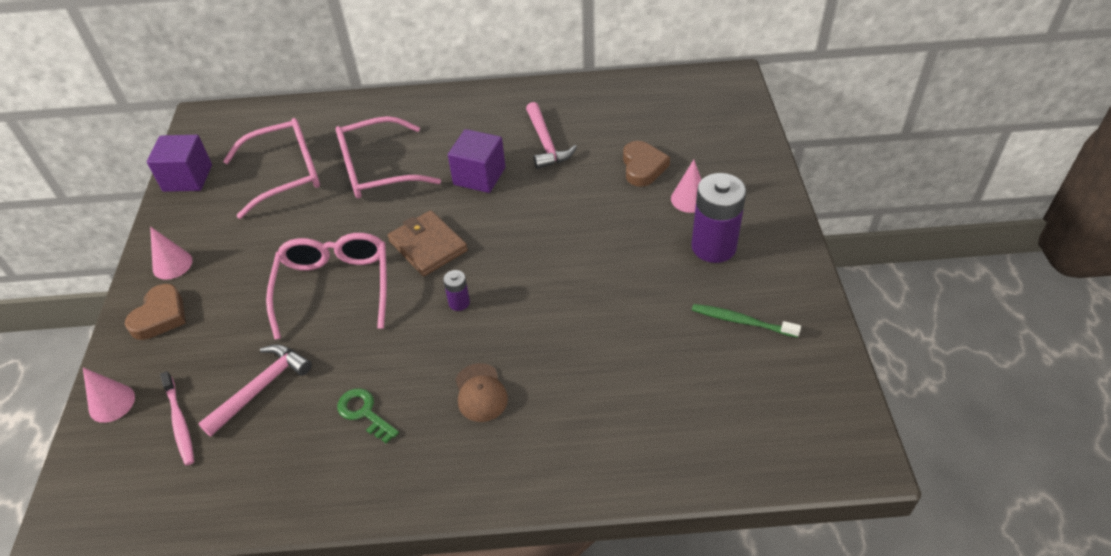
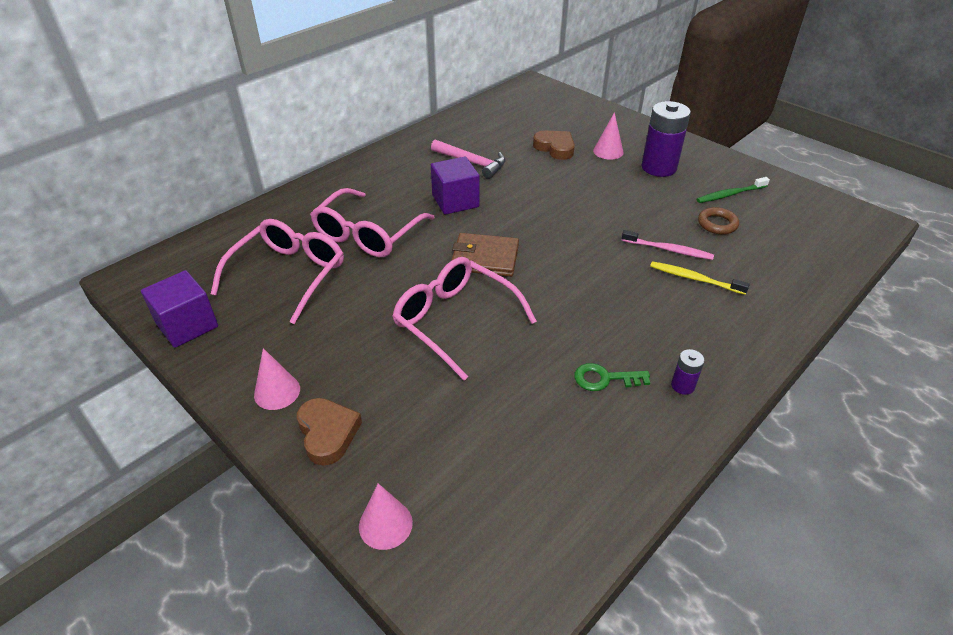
camera: 45 degrees left, 5 degrees down
(179, 423) = (474, 489): pink toothbrush -> pink toothbrush (669, 250)
(261, 388) = (504, 418): pink hammer -> none
(459, 302) = (561, 277): purple battery -> purple battery (682, 386)
(480, 393) = (657, 316): brown cap -> none
(565, 382) = (694, 278): none -> yellow toothbrush
(675, 344) = (717, 224): none -> brown ring

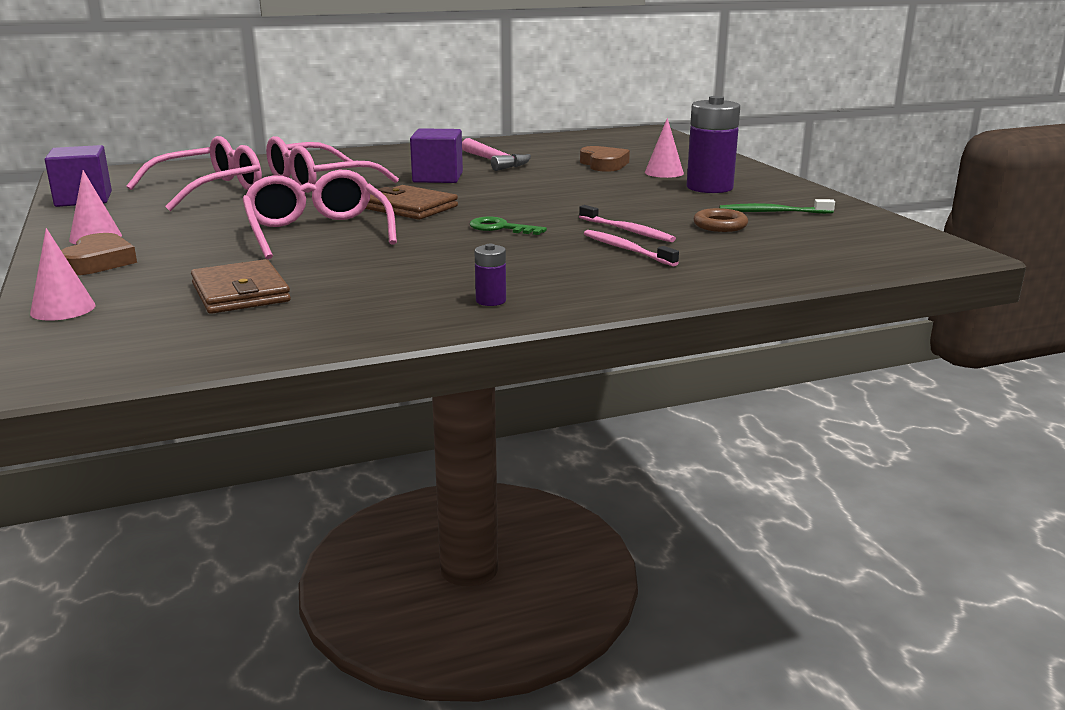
camera: 25 degrees right, 20 degrees down
(499, 441) = (240, 293): none -> brown wallet
(604, 378) = (411, 283): green key -> green key (500, 228)
(694, 278) = (626, 249): yellow toothbrush -> pink toothbrush

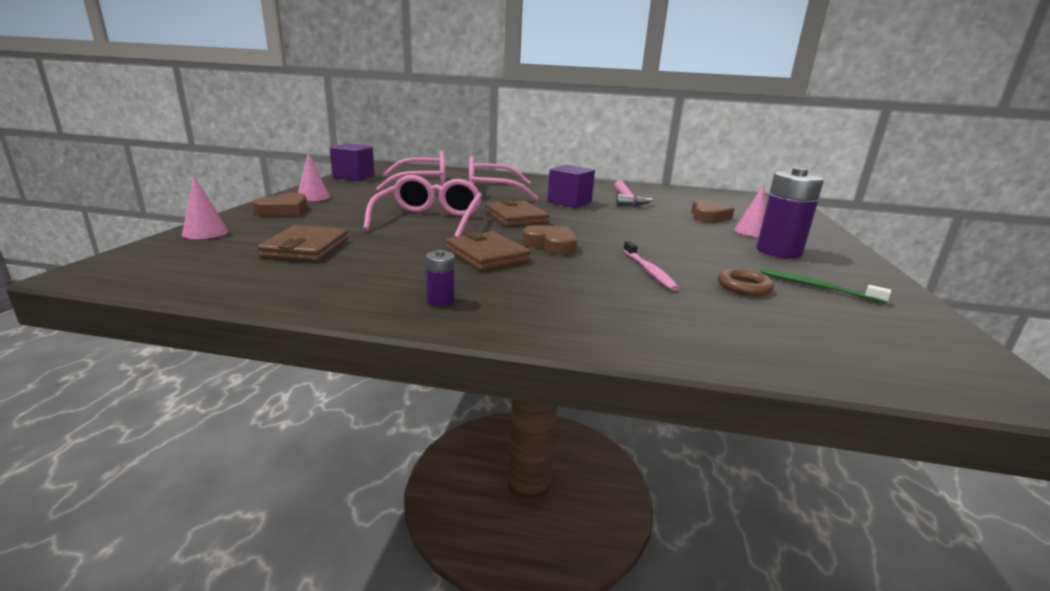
camera: 30 degrees right, 0 degrees up
(455, 252) = (487, 255): none -> brown wallet
(500, 228) = (551, 245): green key -> brown heart
(626, 249) = (623, 287): pink toothbrush -> none

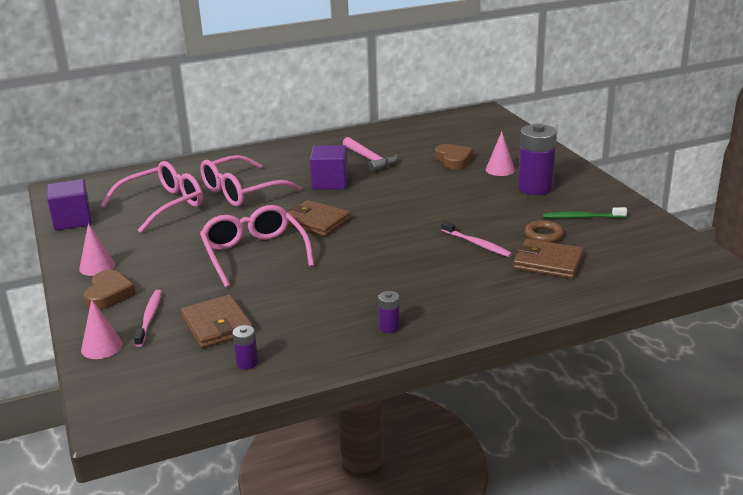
camera: 30 degrees left, 5 degrees up
(265, 278) = (247, 363): none -> purple battery
(275, 228) = (149, 317): none -> pink toothbrush
(487, 255) = (357, 274): brown wallet -> brown wallet (548, 262)
(551, 245) = (385, 244): brown heart -> none

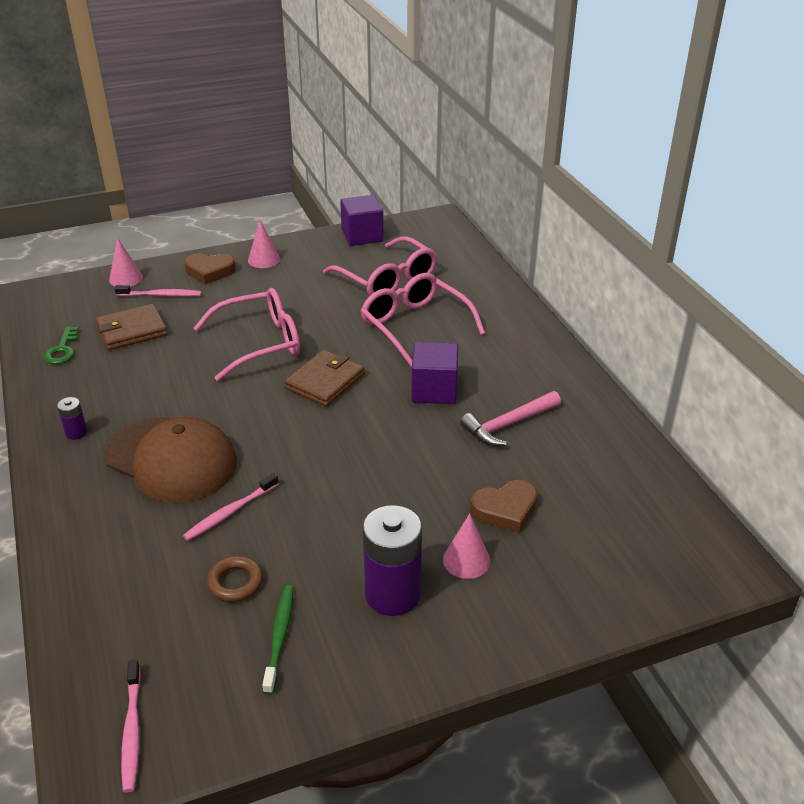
camera: 90 degrees right, 10 degrees up
(247, 363) = (62, 350): purple battery -> green key
(421, 275) = (172, 459): none -> brown cap
(548, 262) = (159, 576): brown wallet -> none
(674, 253) = (132, 731): none -> pink toothbrush

